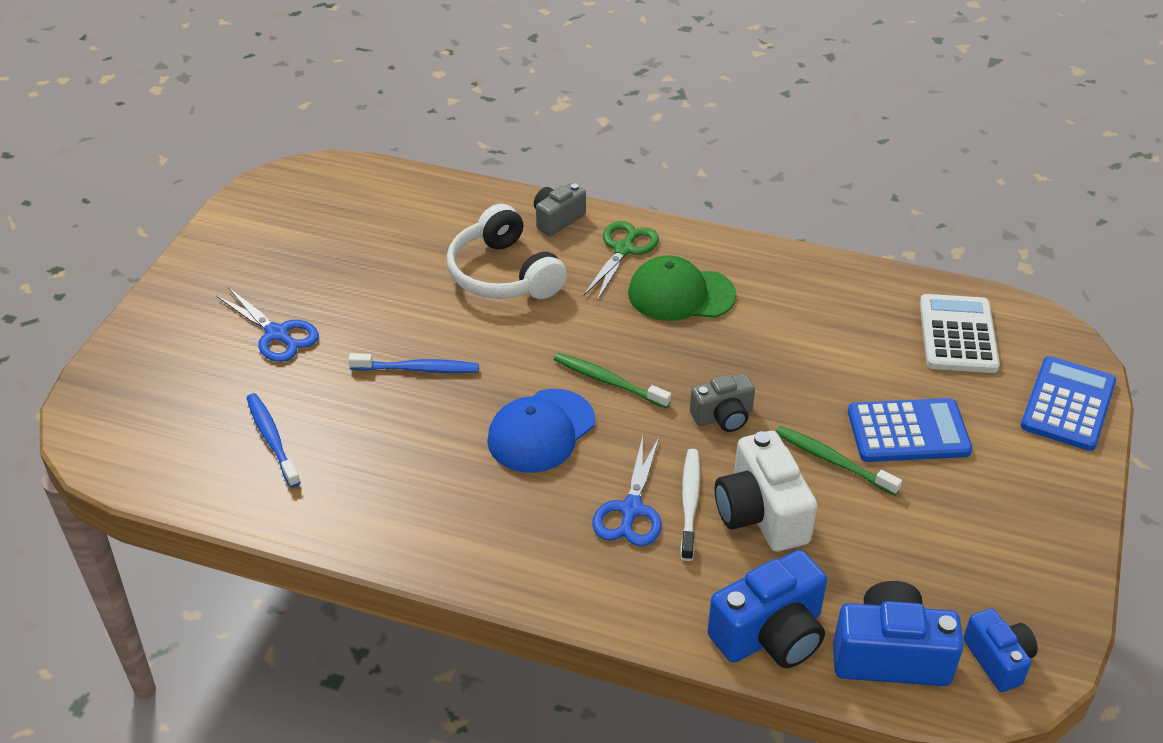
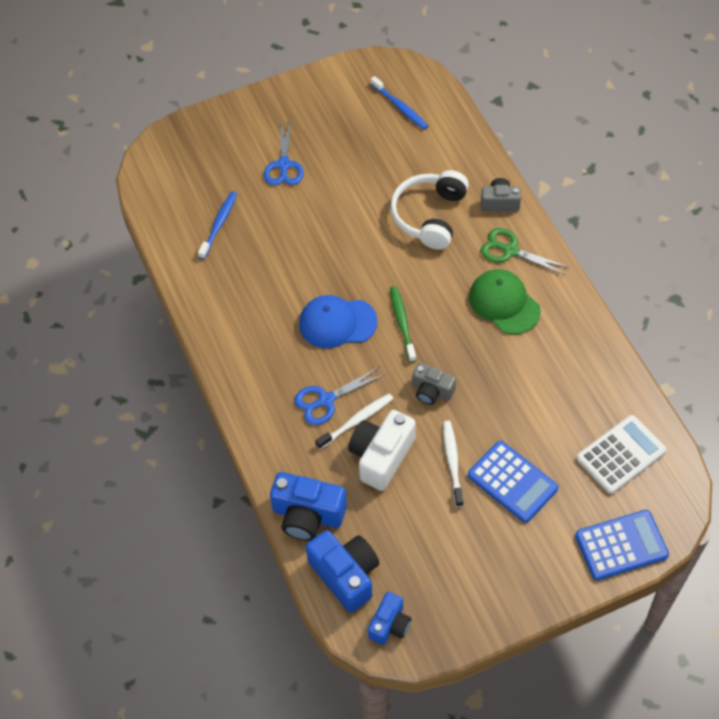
camera: 50 degrees right, 15 degrees up
(418, 369) = (323, 239): blue toothbrush -> blue toothbrush (400, 107)
(623, 249) = (510, 250): green scissors -> green scissors turned 135 degrees counterclockwise
(832, 461) = (452, 462): green toothbrush -> white toothbrush

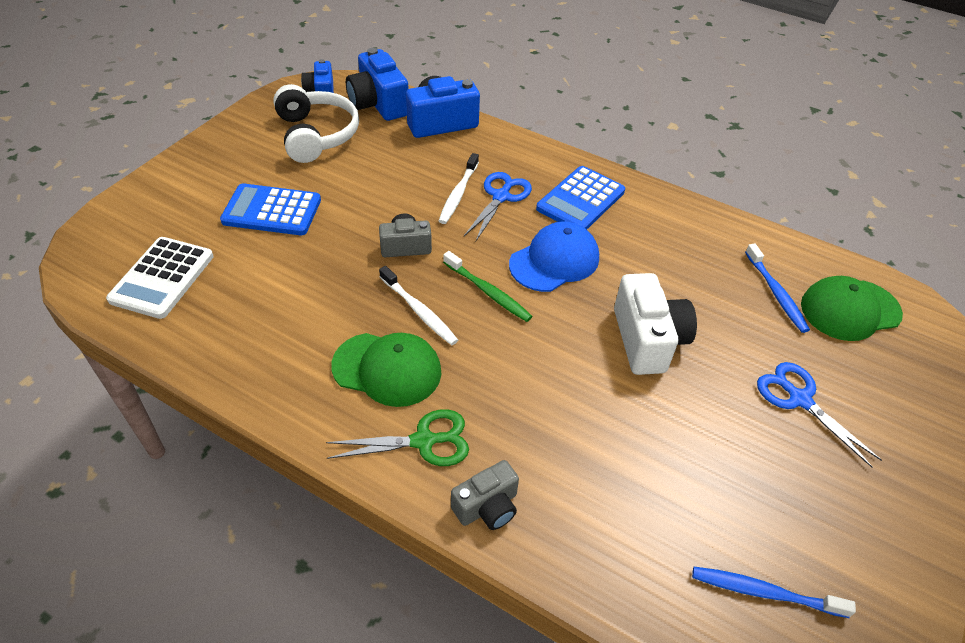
camera: 140 degrees right, 10 degrees down
(188, 191) = (850, 310): none -> green cap
(345, 575) = (378, 104): blue camera -> blue camera turned 45 degrees clockwise
(381, 456) = (412, 179): white camera -> white camera (647, 340)
(430, 216) = (564, 432): white headphones -> white headphones (316, 135)
(452, 462) = (342, 202): white toothbrush -> white toothbrush (419, 311)
(621, 545) = (134, 208): blue calculator -> blue calculator (580, 200)

